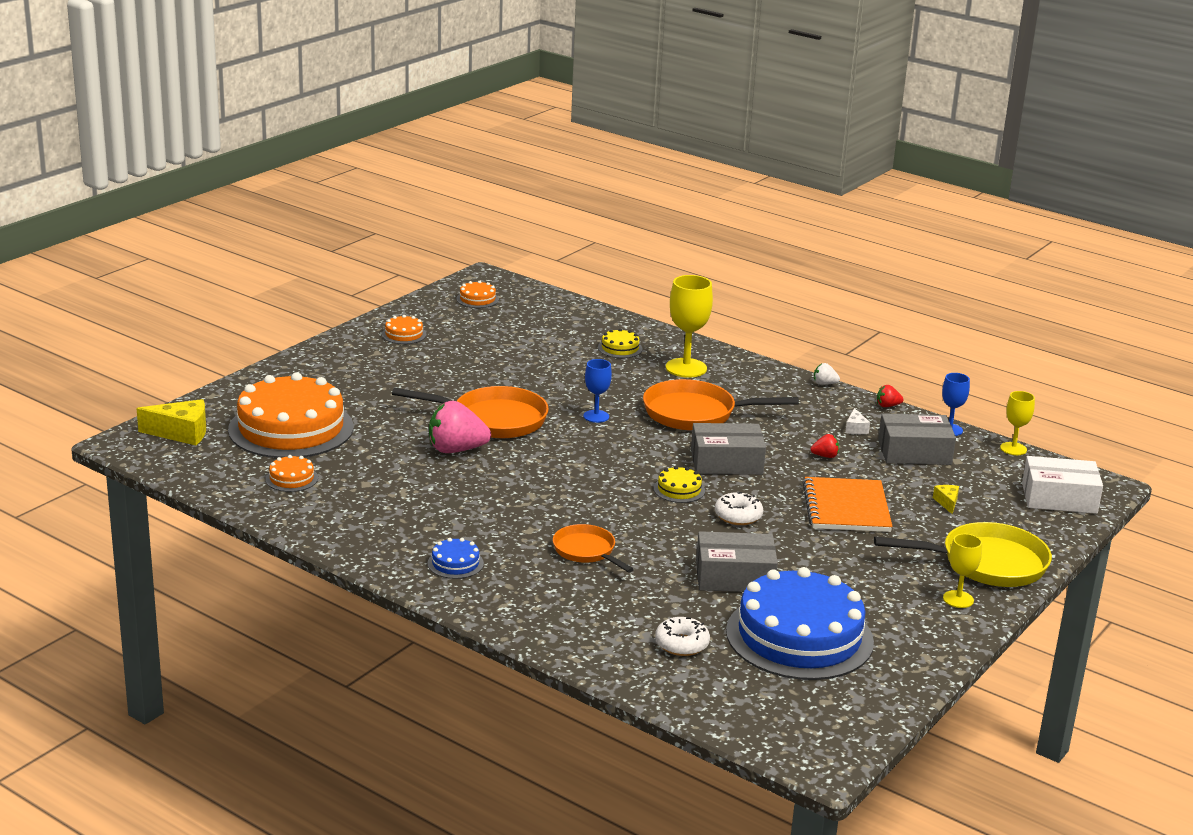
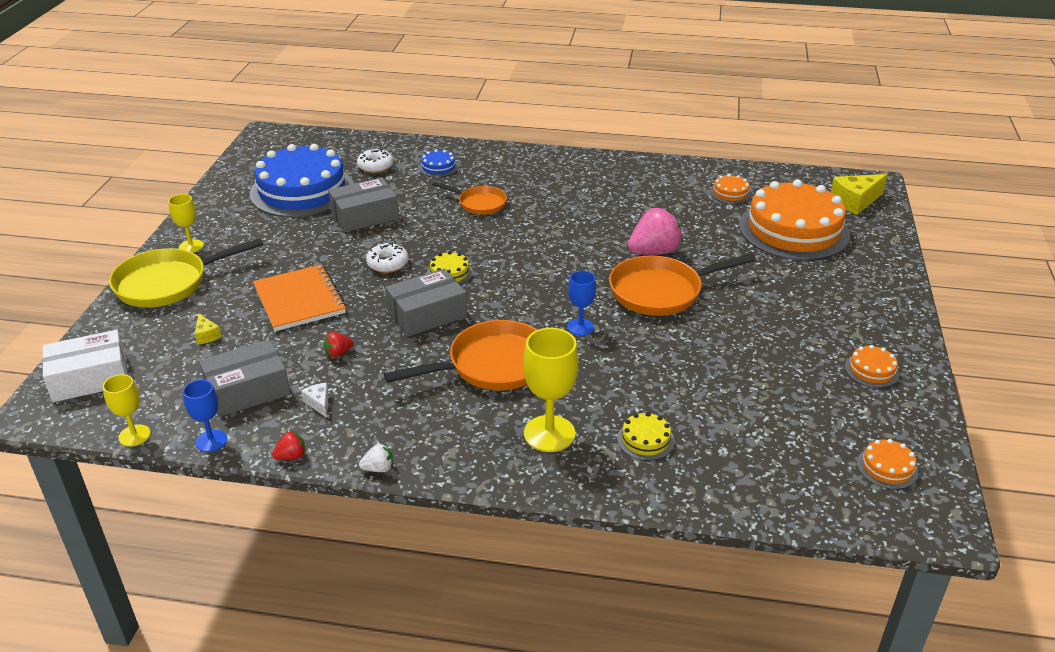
camera: 155 degrees right, 10 degrees up
(455, 563) = (555, 172): blue cake -> blue cake (438, 167)

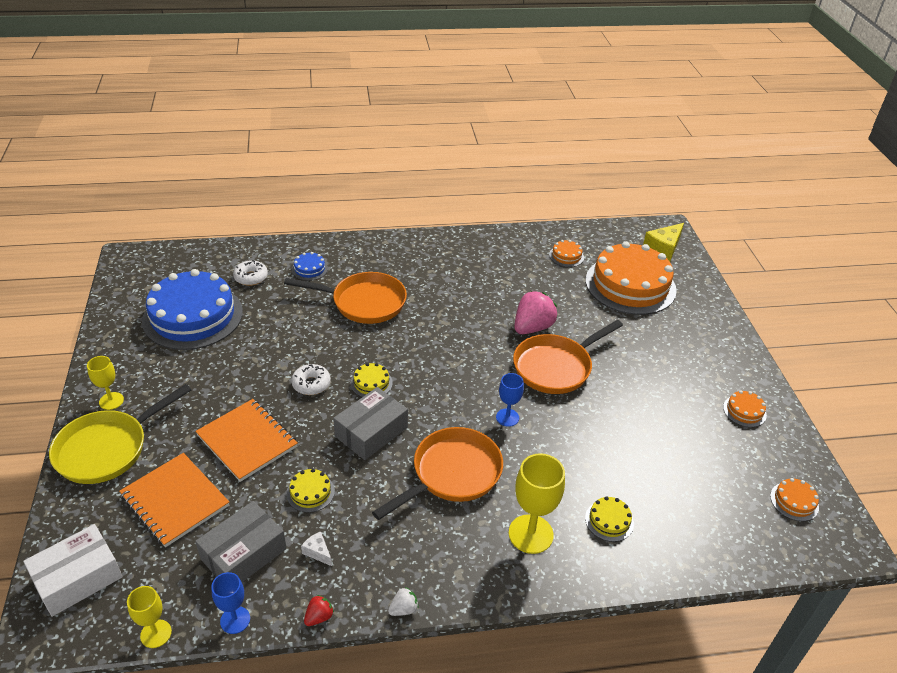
camera: 20 degrees left, 5 degrees up
(207, 335) = (175, 501): yellow cheese -> orange notebook
(338, 353) = (310, 492): red strawberry -> yellow cake
(364, 216) = (266, 334): grey box -> none
(479, 203) = (364, 303): orange pan -> orange pan, size x1.69

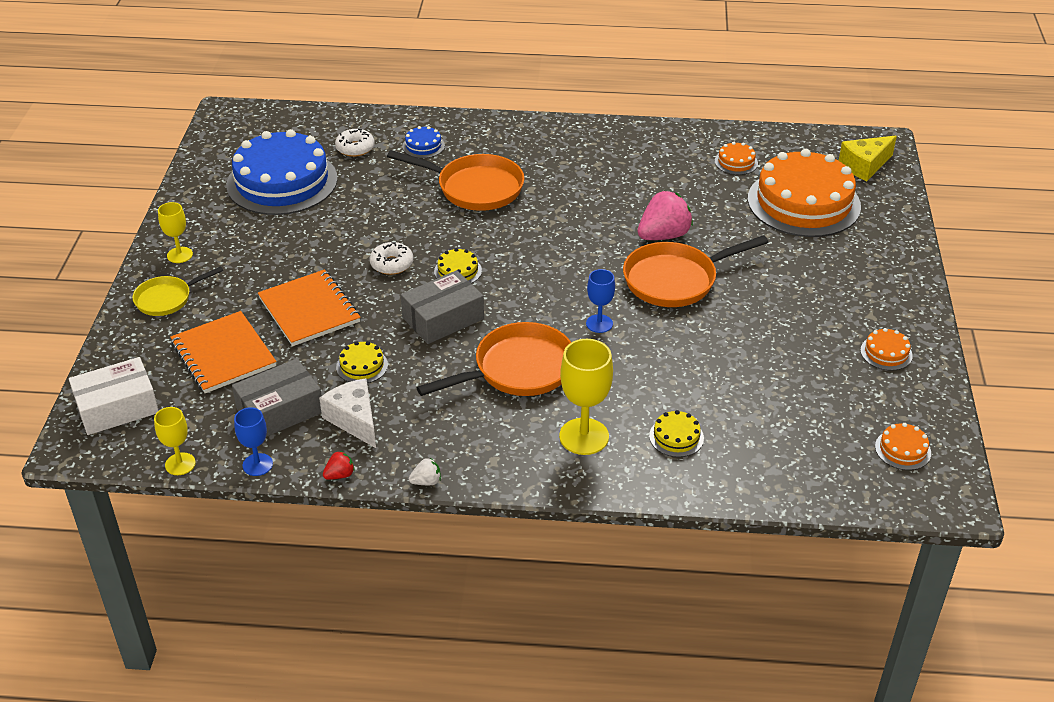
camera: 15 degrees right, 0 degrees up
(107, 449) = (167, 299): yellow pan -> yellow pan, size x0.59
(317, 552) = (354, 420): white cheese -> white cheese, size x1.98

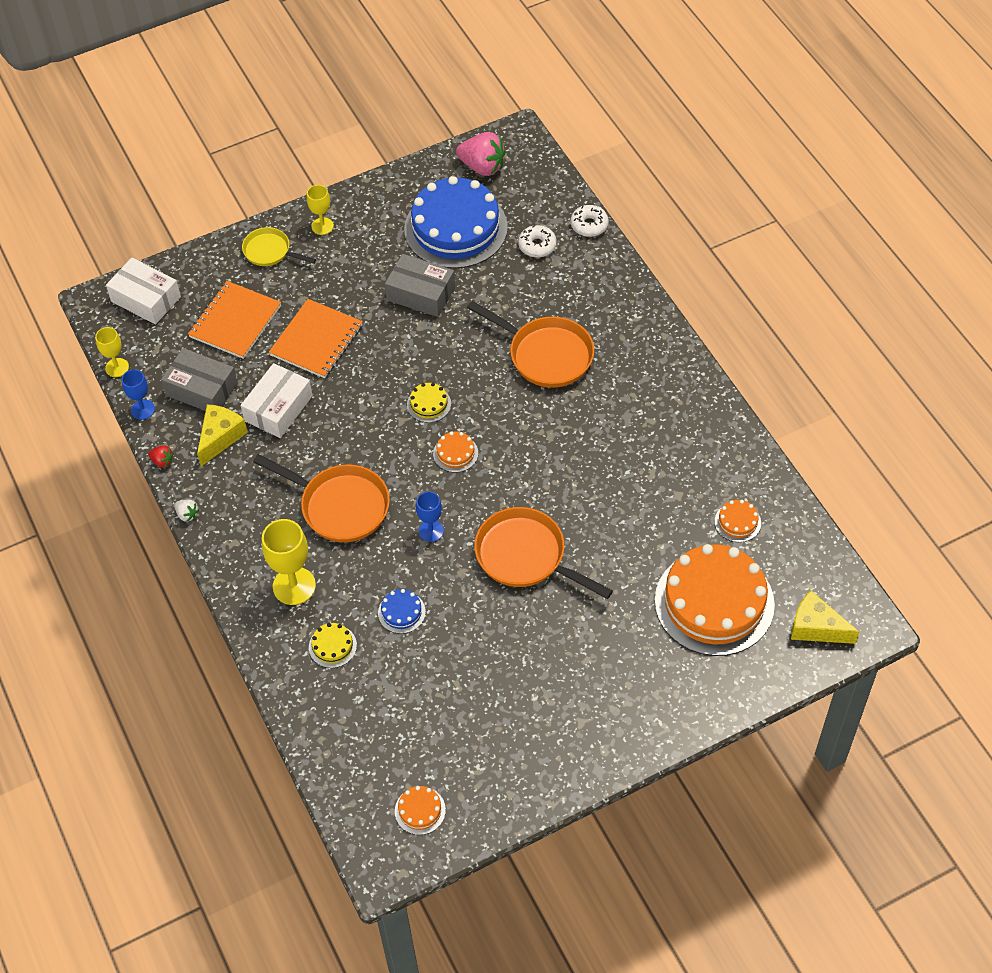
camera: 60 degrees right, 15 degrees up
(354, 420) = (220, 437): white cheese -> yellow cheese
(362, 366) = (278, 408): yellow cake -> white box
(392, 264) = (406, 358): white donut -> white donut (589, 225)
(423, 146) = (577, 287): blue cake -> blue cake (401, 612)
(443, 318) = (365, 427): grey box -> grey box (421, 293)
(475, 188) = (546, 355): orange pan -> orange pan turned 45 degrees counterclockwise
(663, 235) = (581, 519): pink strawberry -> pink strawberry (482, 167)
(886, 353) = (537, 752): orange cake -> orange cake (455, 453)

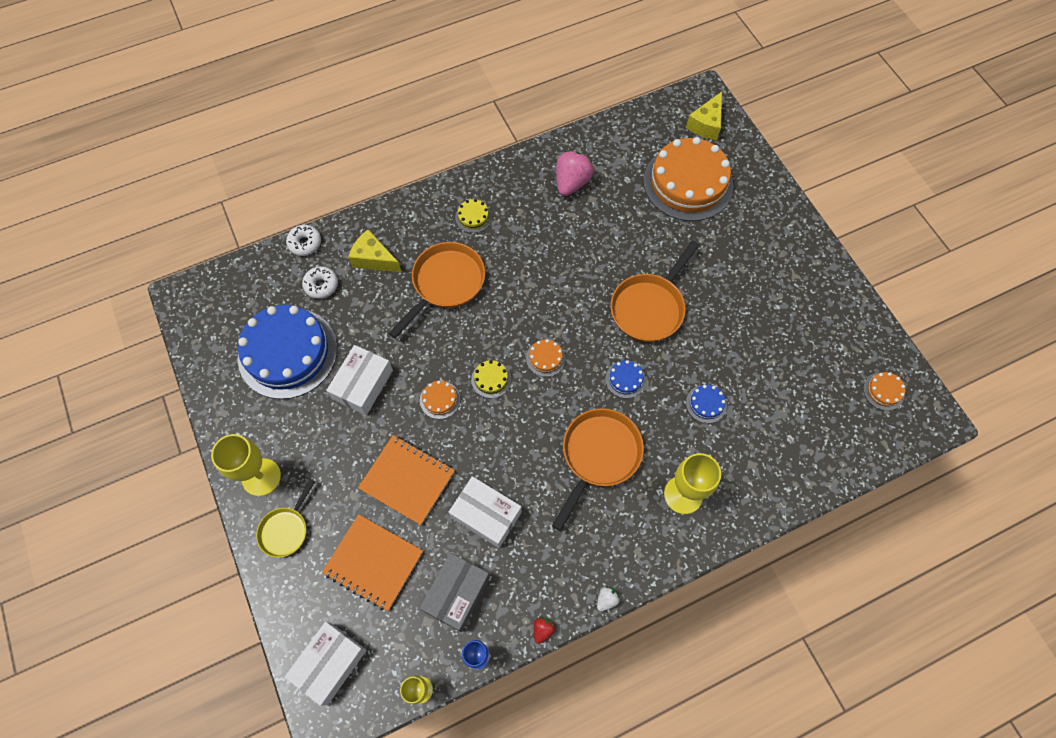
camera: 90 degrees left, 10 degrees up
(220, 437) = (517, 571): yellow cheese -> yellow cheese (374, 259)
(322, 226) = (261, 477): yellow goblet -> yellow goblet, size x1.69
(332, 646) = (742, 460): yellow cake -> yellow cake (473, 217)
(421, 293) = (363, 384): grey box -> white box
(431, 531) = (625, 379): blue goblet -> blue cake
(482, 167) = (215, 327): pink strawberry -> pink strawberry (571, 183)
(737, 522) = (617, 162): orange cake -> orange cake (440, 400)

